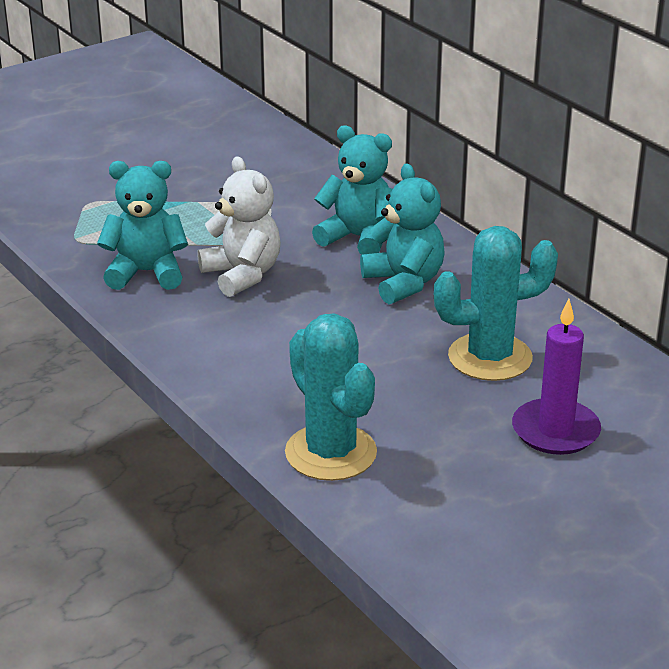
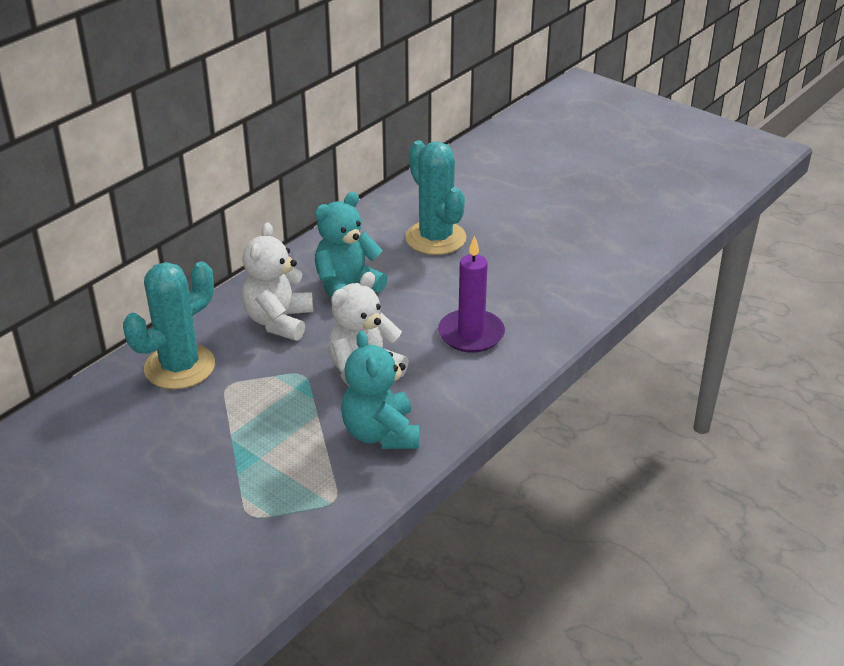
camera: 105 degrees left, 5 degrees up
(331, 453) = (582, 287): turquoise cactus -> turquoise cactus (179, 367)
(358, 238) = (279, 321): turquoise teddy bear -> white teddy bear
(555, 431) = (508, 206): purple candle -> purple candle (471, 334)

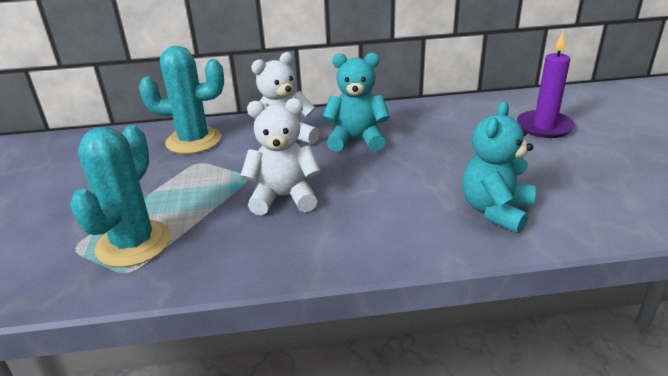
camera: 45 degrees right, 5 degrees down
(381, 434) = (230, 244): turquoise teddy bear -> turquoise teddy bear (495, 210)
(435, 238) = (466, 135): turquoise cactus -> turquoise cactus (134, 244)
(471, 334) = (401, 209): purple candle -> purple candle (544, 127)

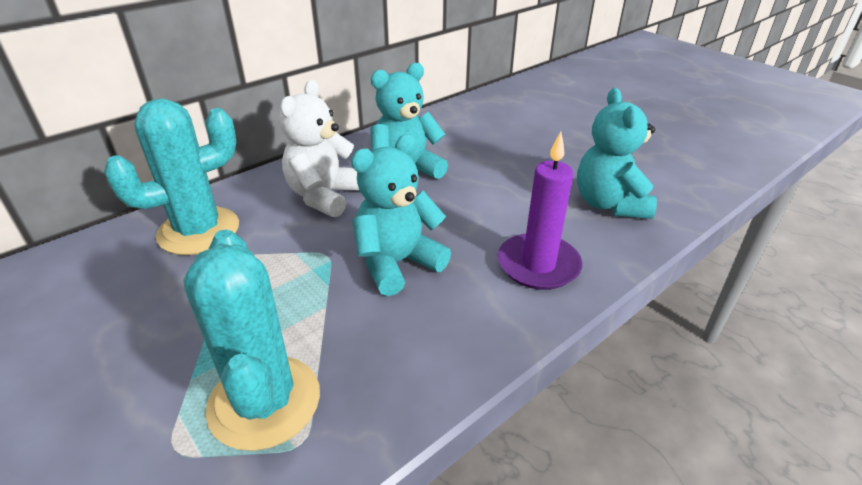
camera: 35 degrees left, 5 degrees up
(284, 197) = (397, 263): white teddy bear -> turquoise teddy bear
(544, 127) = (561, 112): purple candle -> purple candle (538, 265)

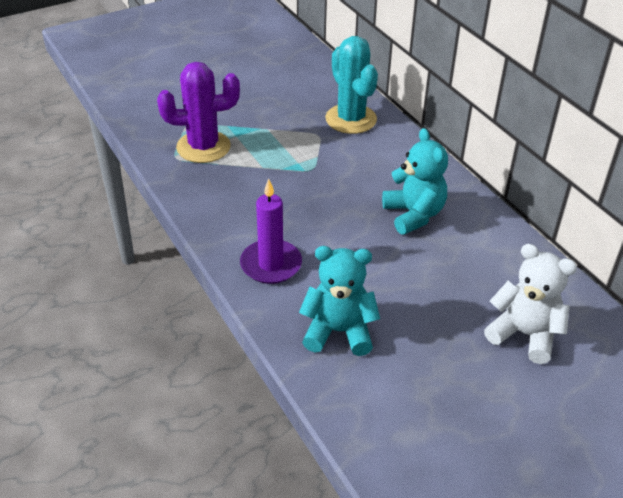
camera: 100 degrees right, 5 degrees up
(264, 401) = (203, 147): turquoise cactus -> purple cactus
(324, 196) = (383, 170): white teddy bear -> white teddy bear (524, 334)
(397, 263) = (293, 198): turquoise teddy bear -> none

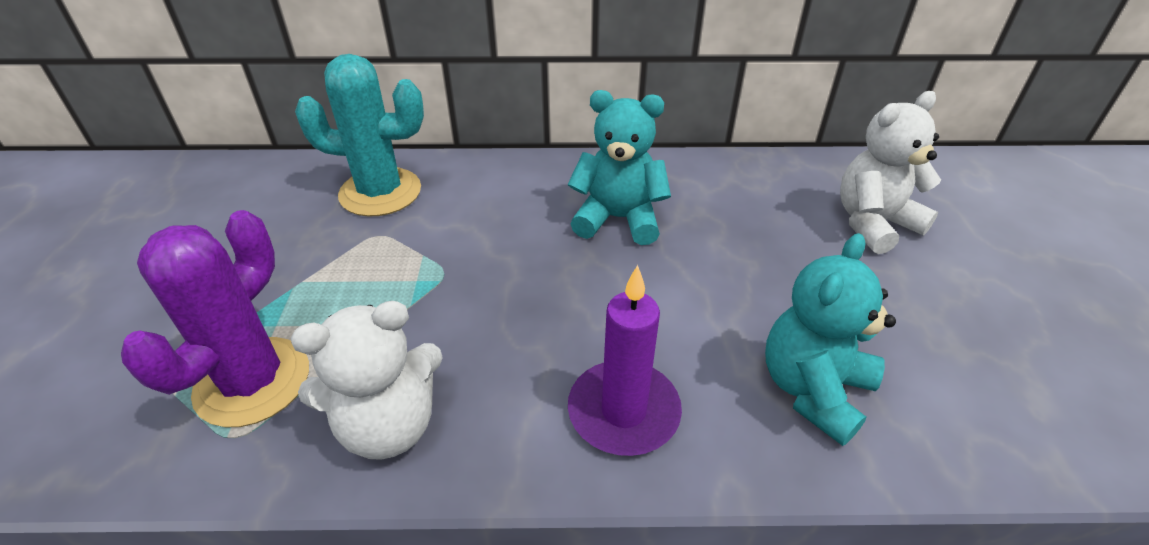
camera: 60 degrees left, 0 degrees up
(210, 195) = (388, 425): none -> white teddy bear

